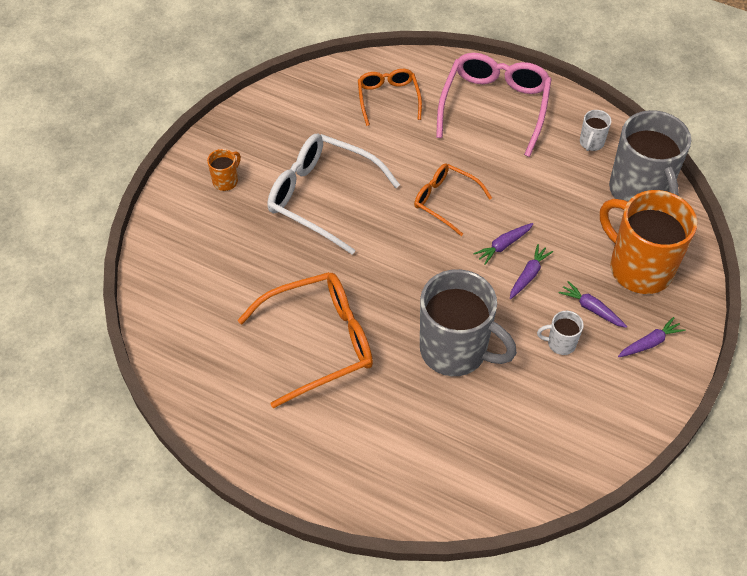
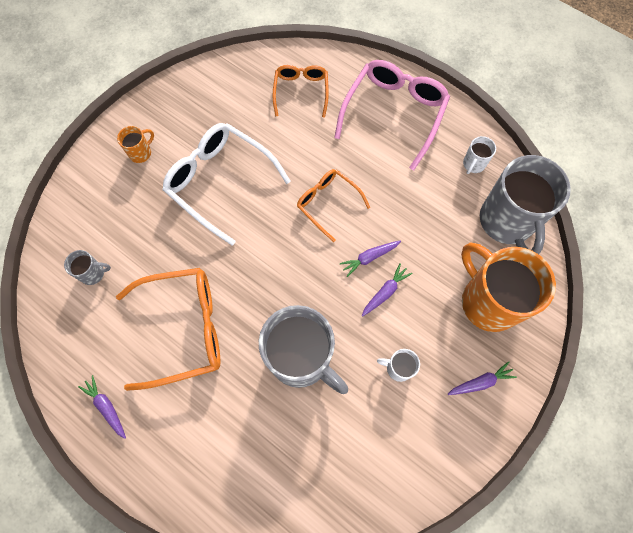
camera: 10 degrees right, 15 degrees up
(204, 304) = (93, 273): none -> grey mug
(591, 308) = (435, 337): purple carrot -> purple carrot (106, 407)

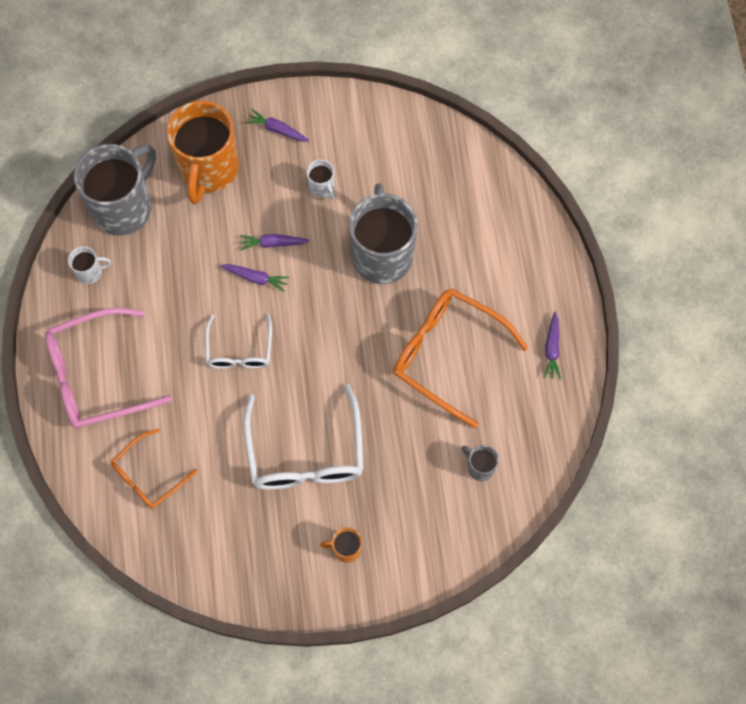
camera: 135 degrees left, 0 degrees up
(328, 204) = (239, 349): orange glasses -> white glasses

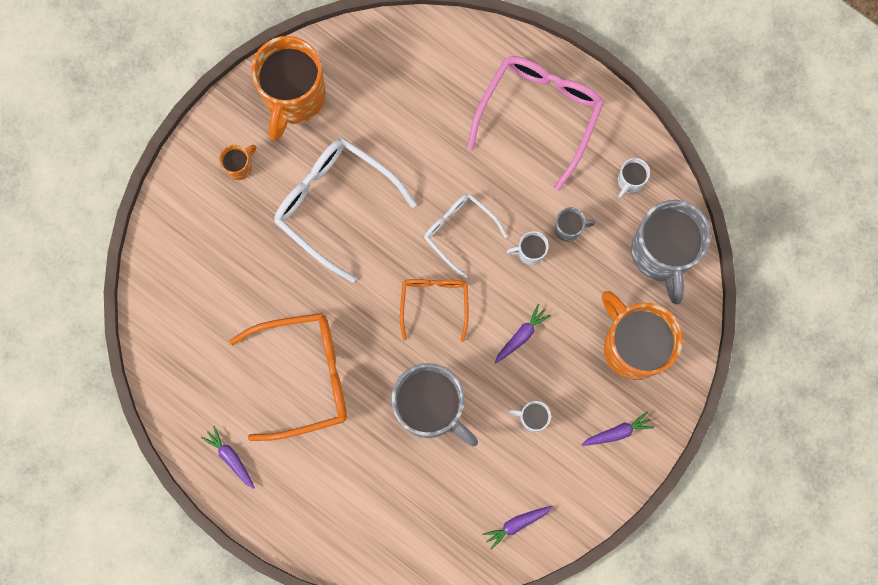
camera: 135 degrees right, 10 degrees up
(149, 475) = (427, 84): orange glasses -> orange glasses (434, 303)
(208, 290) = (530, 252): none -> white mug
(254, 562) = (294, 97): none -> orange mug
(256, 278) = (505, 296): purple carrot -> purple carrot (516, 524)
(480, 467) = (200, 314): grey mug -> grey mug (569, 228)

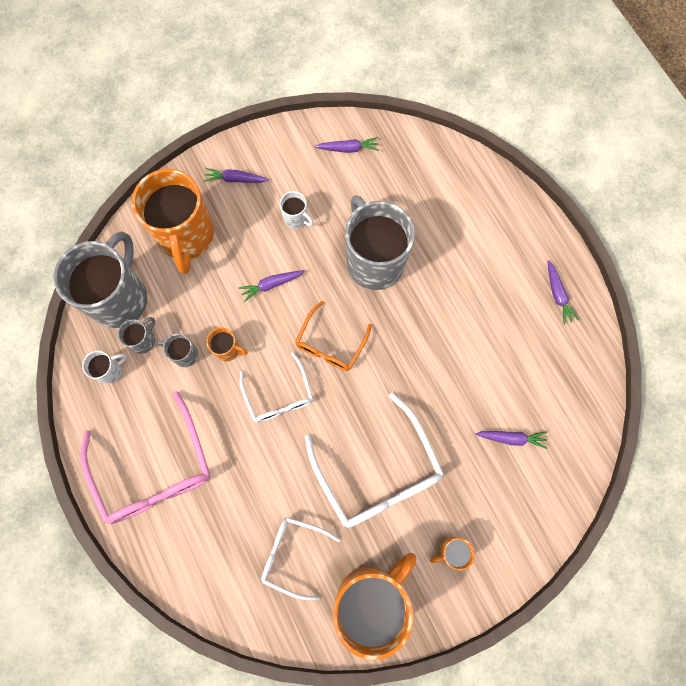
camera: 155 degrees left, 5 degrees down
(223, 291) = (511, 438): none -> purple carrot
(303, 376) = (470, 333): orange glasses -> none
(377, 101) = (293, 555): none -> white glasses
(530, 252) = (228, 349): white mug -> orange mug
(539, 115) = (154, 469): pink glasses -> pink glasses turned 75 degrees counterclockwise
(615, 223) = (143, 340): none -> grey mug

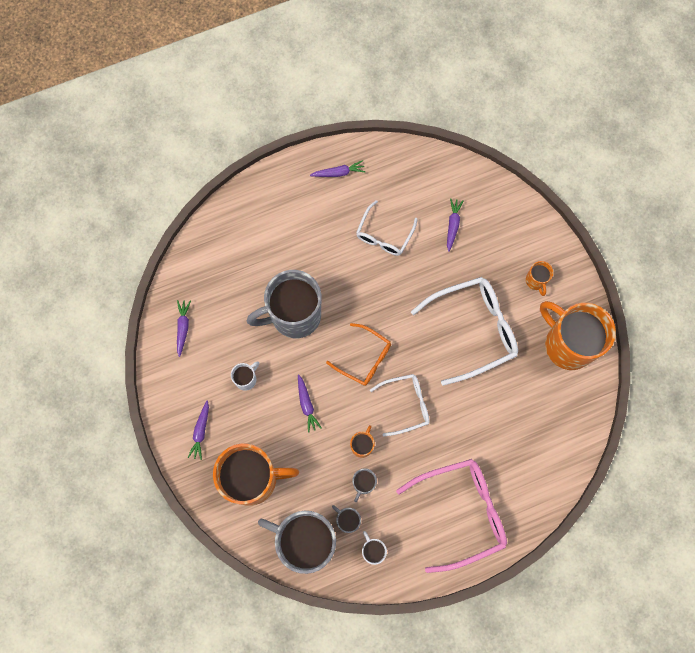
camera: 85 degrees left, 0 degrees up
(293, 555) = (534, 401): white glasses -> white glasses (384, 234)

